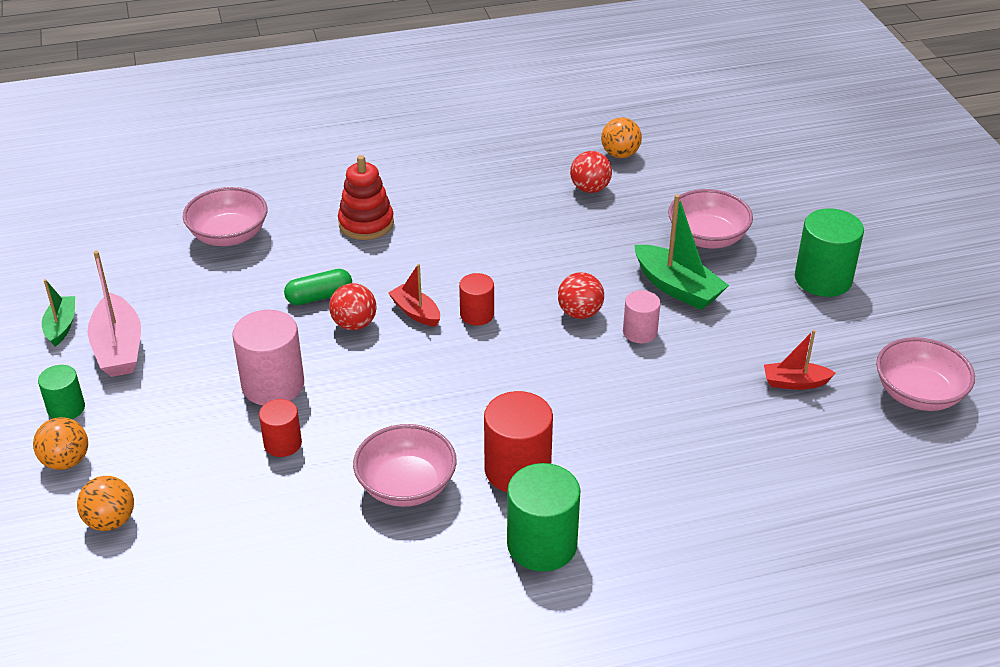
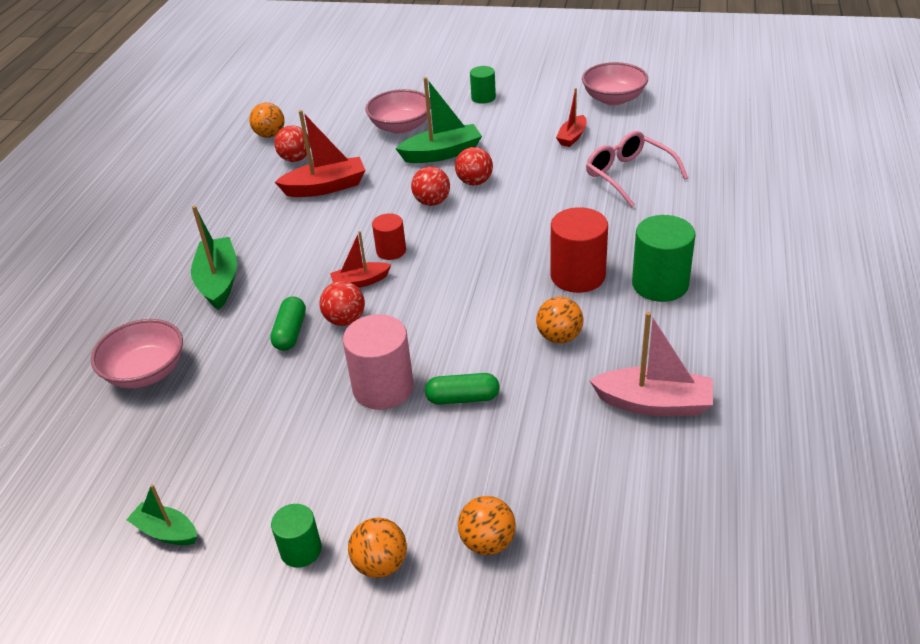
camera: 60 degrees left, 0 degrees up
(118, 348) = (242, 489): pink boat -> pink boat (654, 403)
(283, 443) = (462, 398): red cylinder -> green capsule
(366, 223) = (219, 281): red stacking toy -> green boat
(406, 486) = (559, 337): pink bowl -> orange ball
(554, 229) = (325, 187): none -> red boat
(640, 332) = (474, 182): pink cylinder -> red ball
(746, 457) = (628, 175): none -> pink glasses
(823, 279) = (483, 97): green cylinder -> green cylinder, size x0.58

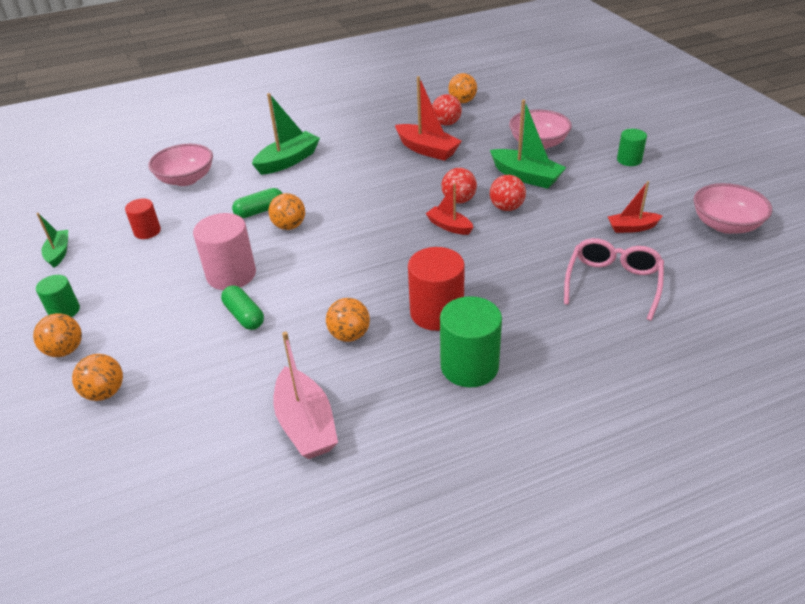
camera: 55 degrees right, 0 degrees up
(345, 320) = (289, 226): red ball -> orange ball
(360, 282) = (335, 213): red boat -> red boat (449, 226)
(391, 251) = (382, 209): red cylinder -> red cylinder (147, 231)

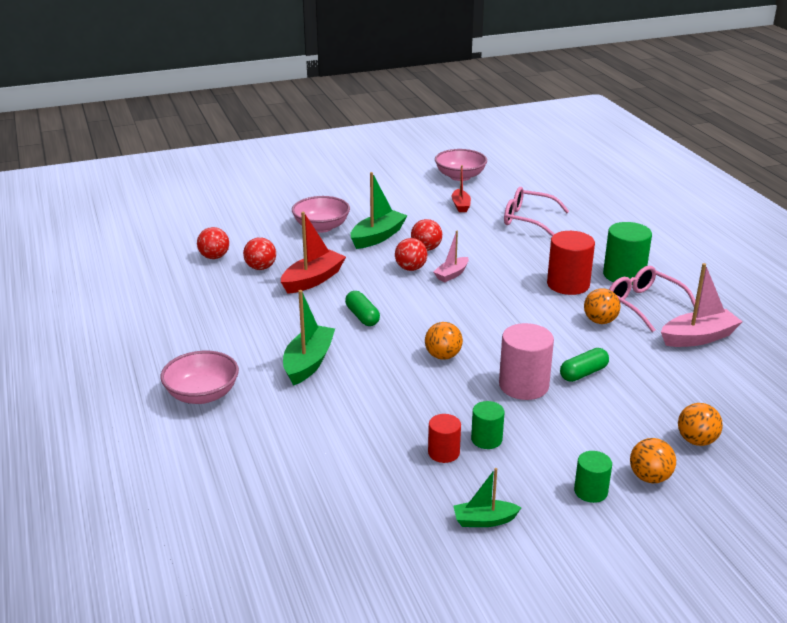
camera: 90 degrees left, 10 degrees down
(186, 179) = (330, 437): pink bowl -> pink bowl (202, 394)
(260, 211) = (412, 376): green capsule -> green capsule (362, 316)
(288, 161) = (308, 363): green boat -> green boat turned 60 degrees clockwise
(390, 378) = (643, 304): none -> pink glasses
(449, 226) = (451, 274): red boat -> pink boat
(462, 101) = (214, 257): orange ball -> red ball
(629, 160) = (362, 195): green cylinder -> green cylinder (486, 439)

